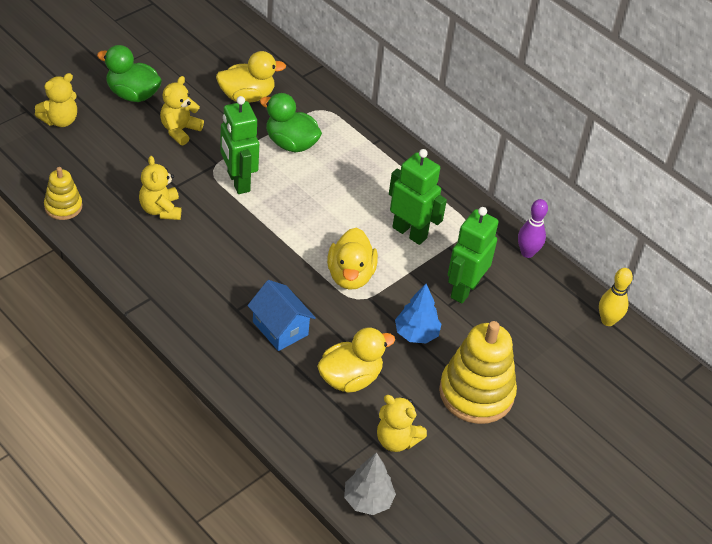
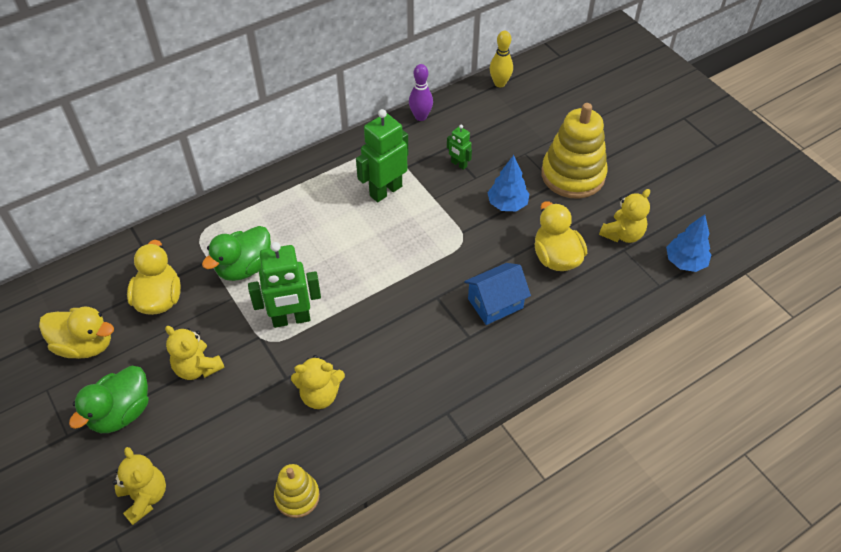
camera: 75 degrees left, 5 degrees up
(350, 275) = (434, 241): yellow duck -> yellow duck (85, 345)
(368, 500) = (685, 262): grey tree -> blue tree
(464, 289) = (459, 164): green robot -> green robot, size x0.51

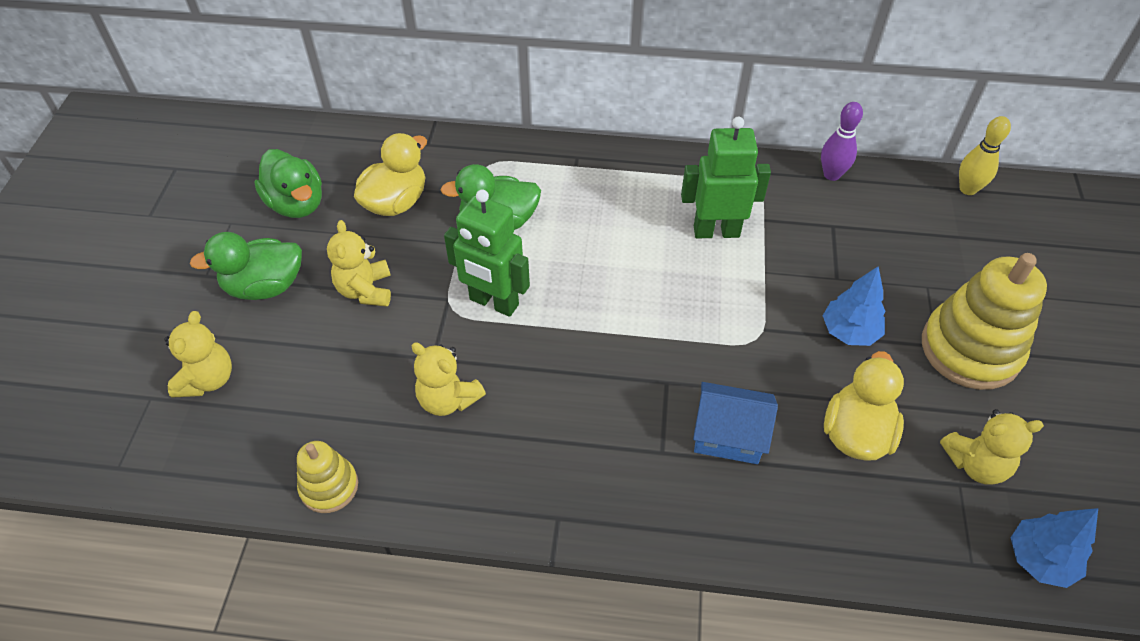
camera: 40 degrees right, 0 degrees up
(85, 345) = (296, 204): yellow duck -> green duck
(459, 164) = (829, 252): green robot -> none

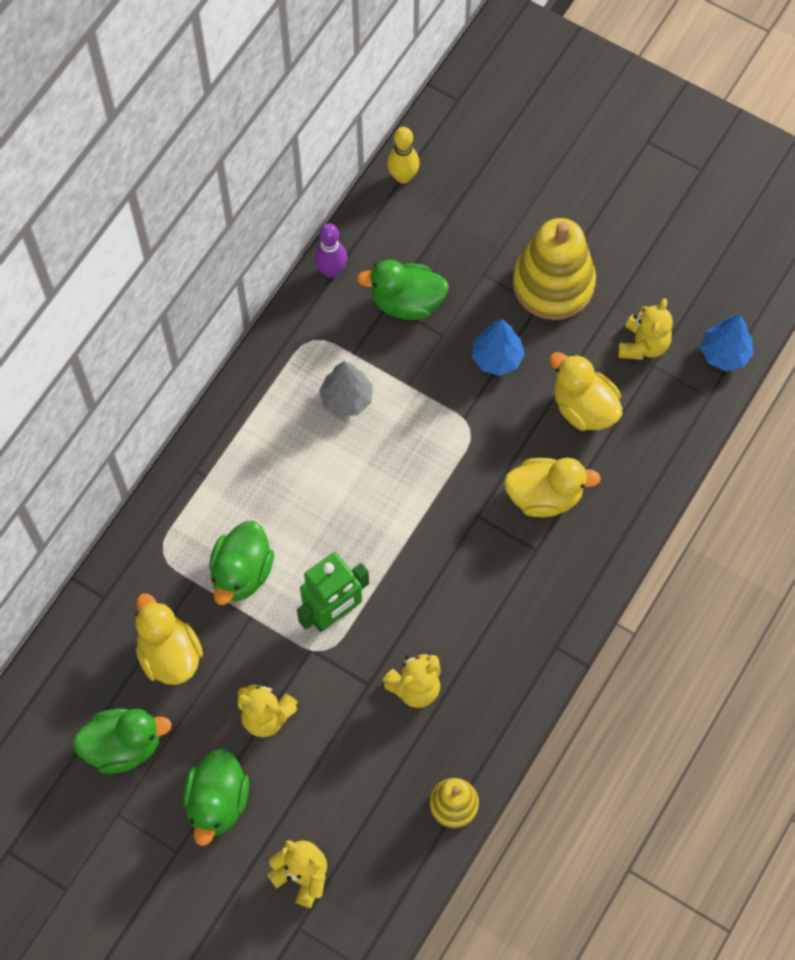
camera: 65 degrees left, 15 degrees up
(716, 231) = (346, 399): green robot -> grey tree
(728, 435) = (544, 496): blue house -> yellow duck
(847, 238) = (406, 302): none -> green duck

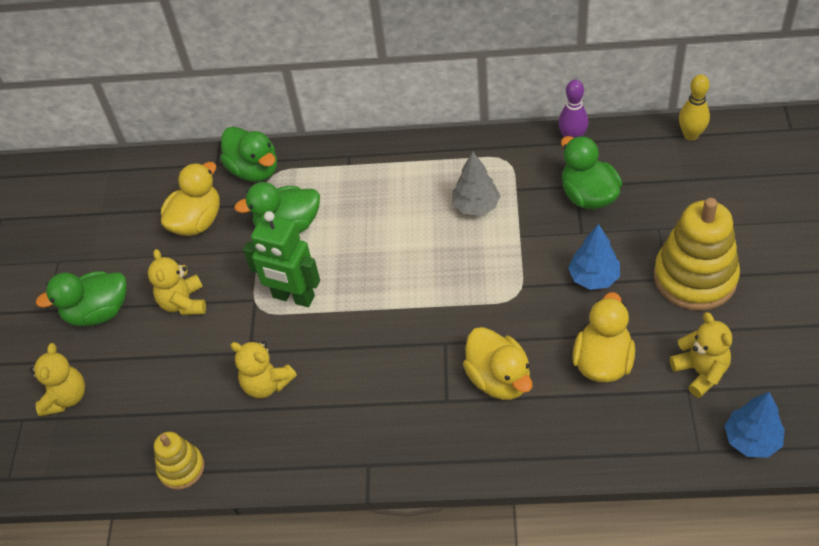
camera: 65 degrees right, 15 degrees down
(124, 746) = (111, 236): green duck -> green duck (254, 170)
(643, 345) = (700, 372): yellow teddy bear -> yellow teddy bear turned 105 degrees counterclockwise

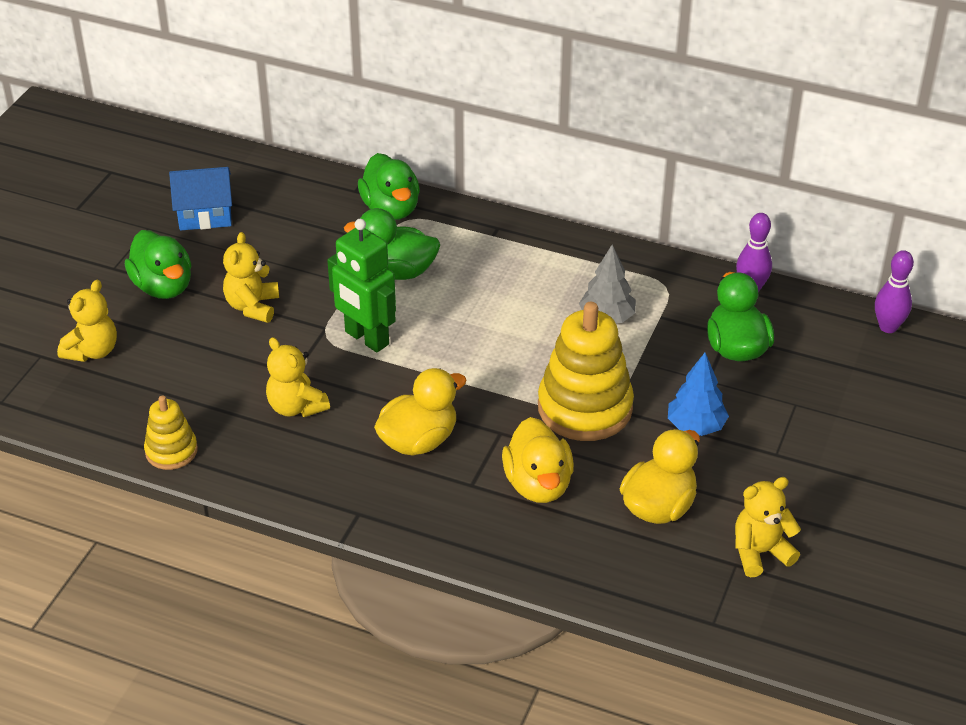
camera: 15 degrees right, 10 degrees down
(98, 312) = (163, 287): green duck -> green duck turned 120 degrees counterclockwise
(101, 231) = (205, 215): none -> blue house
(197, 221) = (306, 237): yellow duck -> yellow duck (418, 441)
(691, 135) = (888, 327): yellow bowling pin -> purple bowling pin
(695, 277) = (808, 463): yellow stacking toy -> yellow stacking toy (585, 408)
(700, 372) = (760, 552): yellow teddy bear -> yellow teddy bear turned 105 degrees counterclockwise
(751, 440) = (778, 633): blue tree -> none

